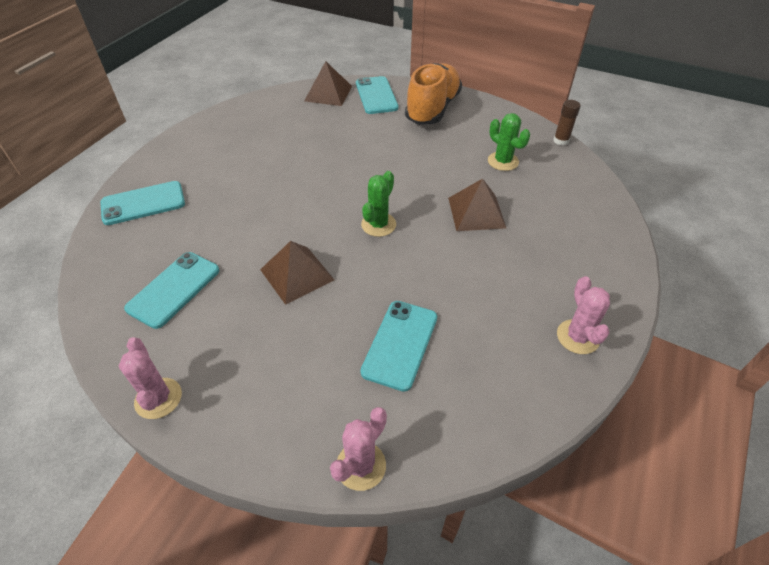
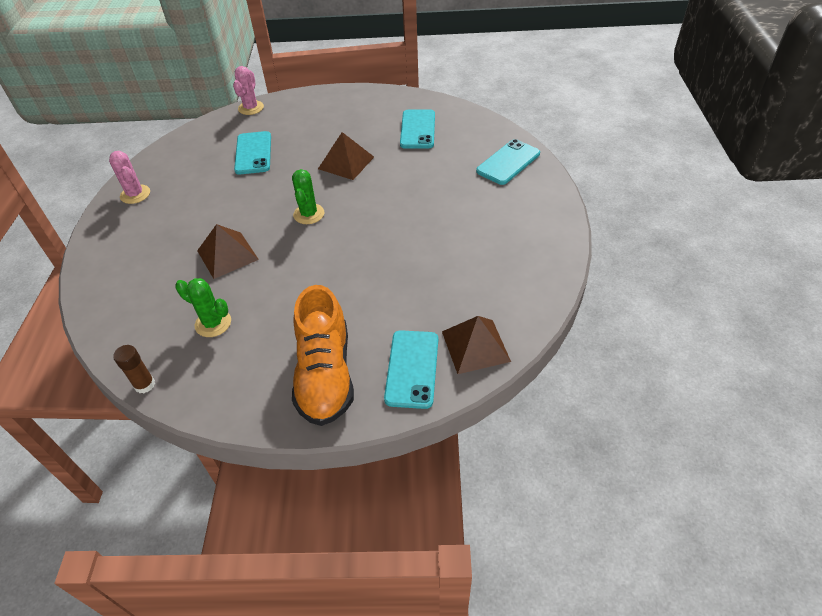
camera: 155 degrees right, 0 degrees up
(158, 398) = (371, 94): pink cactus -> none
(376, 95) = (412, 369): turquoise phone -> turquoise phone turned 45 degrees clockwise

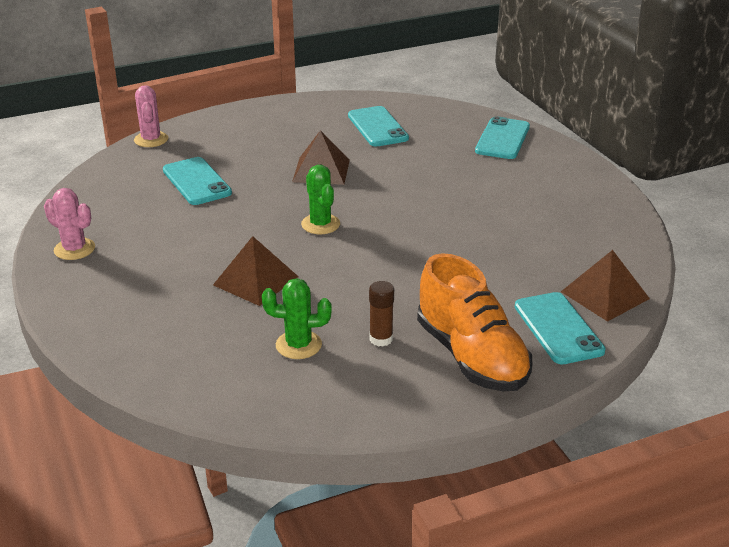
camera: 25 degrees left, 15 degrees down
(144, 385) = (267, 419): brown glue stick -> brown glue stick (381, 339)

